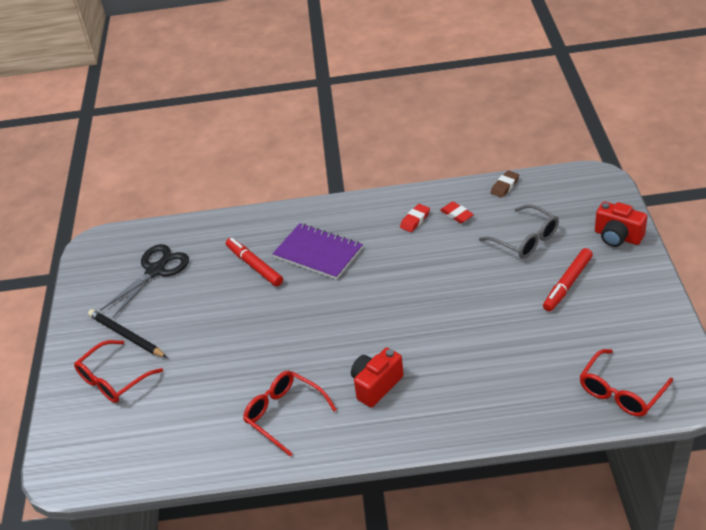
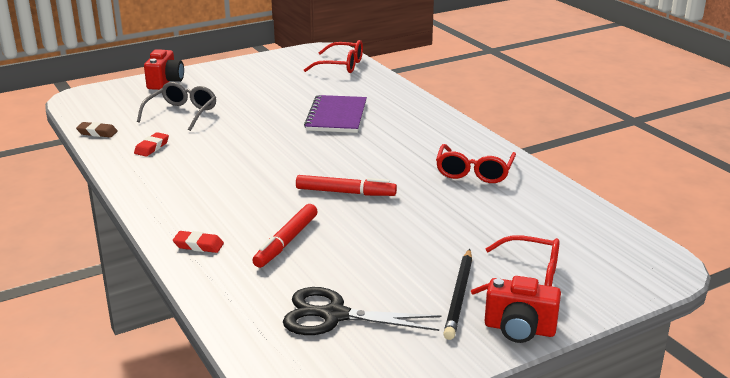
camera: 120 degrees left, 15 degrees down
(318, 253) = (245, 207): purple notebook -> purple notebook (336, 116)
(376, 385) = (406, 141): red camera -> red camera (519, 329)
(415, 220) = (167, 166): red eraser -> red eraser (198, 245)
(567, 284) = (235, 92): red marker -> red marker (345, 192)

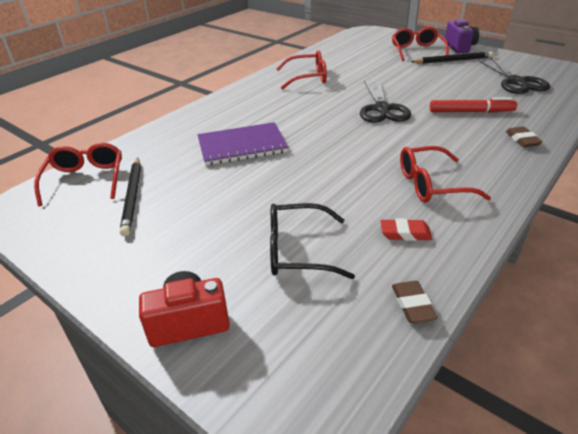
camera: 110 degrees left, 10 degrees up
(182, 113) = (297, 250): grey glasses -> black glasses
(189, 174) = (431, 184): none -> red glasses
(198, 245) = (522, 140): red eraser -> brown eraser
(301, 77) = (132, 197): none -> black pencil
(345, 192) = (382, 109): red marker -> black scissors
(519, 329) = (459, 47): red camera -> purple camera

